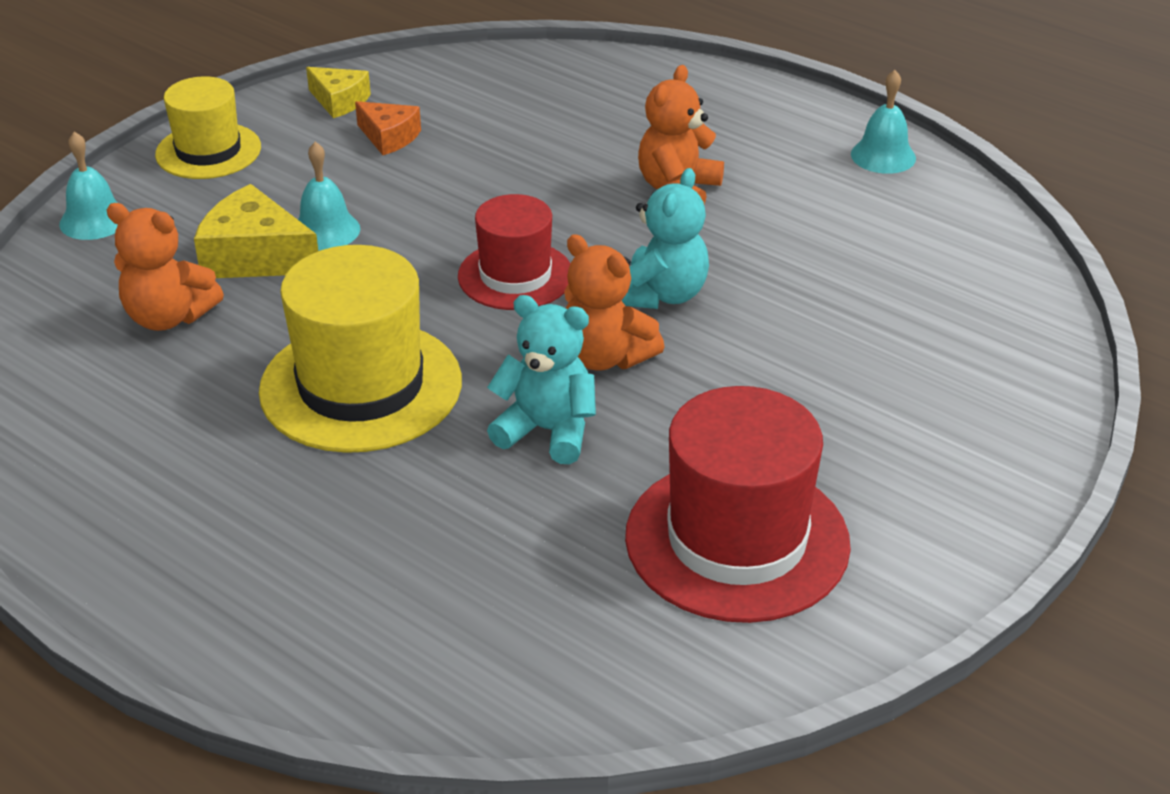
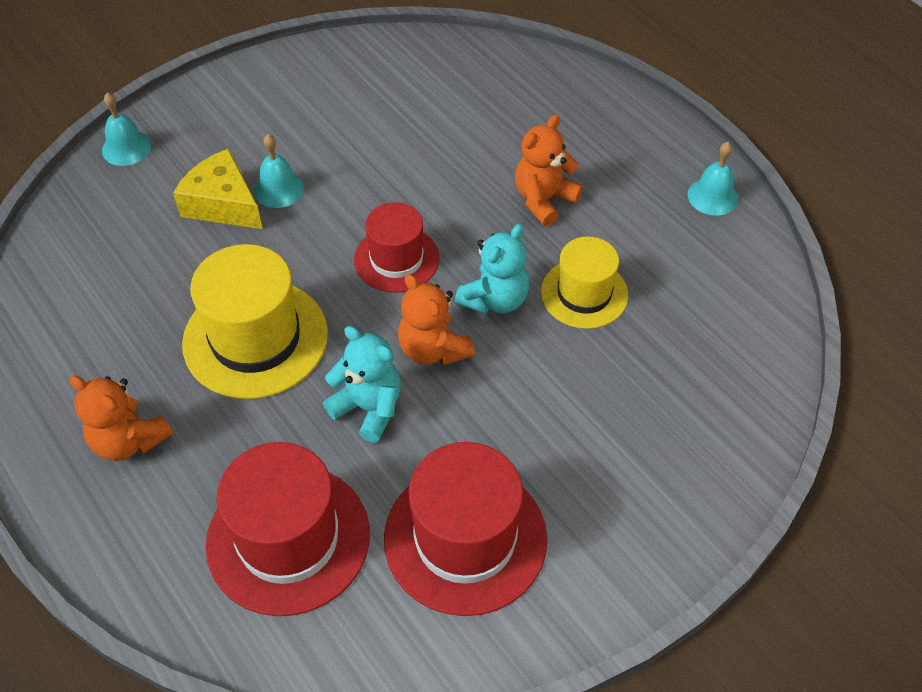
camera: 15 degrees right, 15 degrees up
(169, 317) = (148, 247): orange teddy bear -> orange teddy bear (129, 440)
(208, 151) = (223, 98): yellow hat -> yellow hat (584, 293)
(339, 101) = (329, 66): yellow cheese -> none
(389, 137) = (352, 108): orange cheese -> none
(499, 586) = (288, 538): none -> red hat

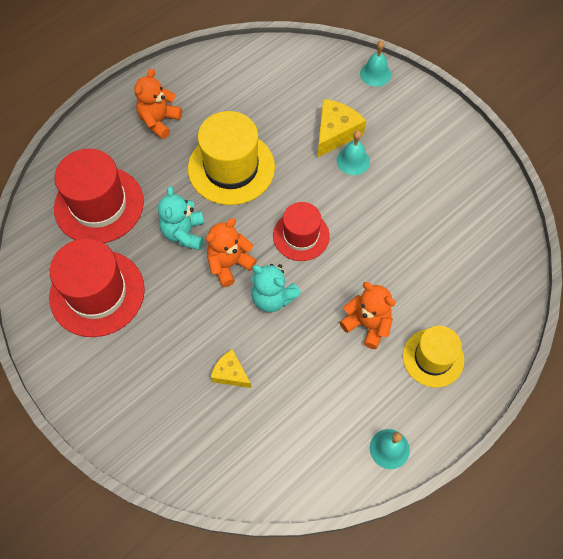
camera: 85 degrees right, 10 degrees up
(368, 408) = (184, 233): turquoise teddy bear -> turquoise teddy bear turned 150 degrees clockwise
(584, 293) = (283, 354): yellow hat -> yellow hat (433, 358)
(612, 356) = (230, 373): none -> yellow cheese

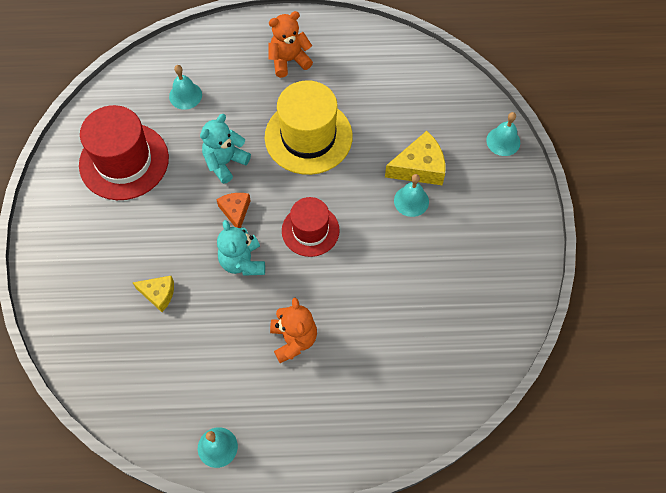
camera: 40 degrees right, 0 degrees up
(99, 205) = (185, 95): red hat -> turquoise bell
(229, 264) = (235, 211): orange teddy bear -> orange cheese
(230, 373) = (158, 294): yellow cheese -> yellow cheese turned 120 degrees clockwise
(433, 358) = (319, 407): yellow hat -> none

